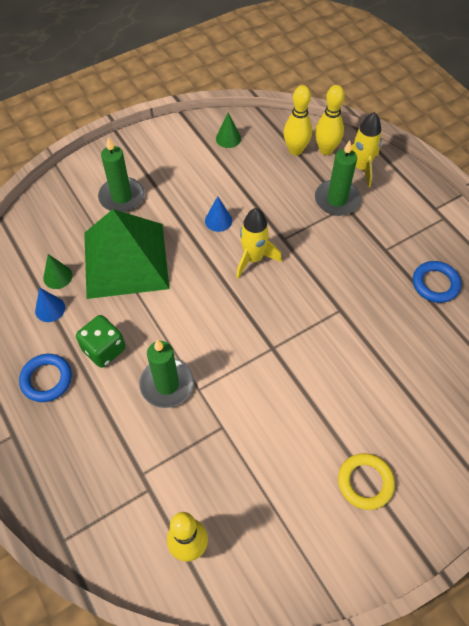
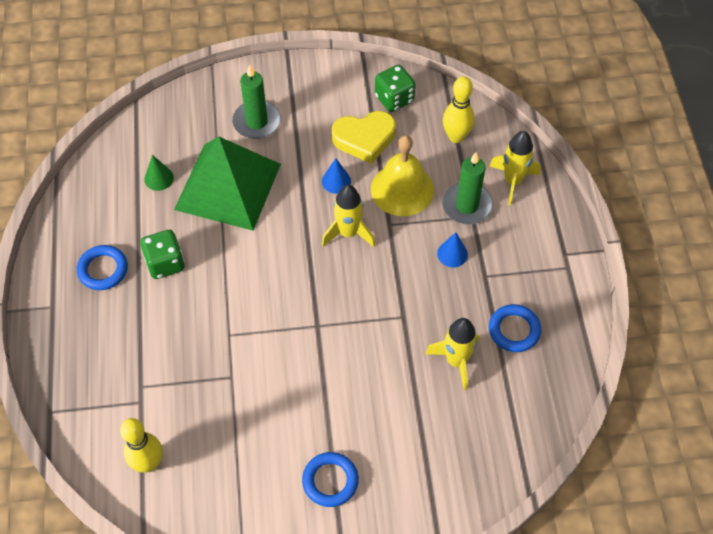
camera: 25 degrees right, 0 degrees up
(50, 309) = (137, 206): blue cone -> blue cone (452, 254)
(167, 384) = (203, 318): green candle -> none
(222, 178) = (364, 139): none -> yellow heart
(228, 138) = (394, 99): green cone -> green dice
(277, 206) = (402, 189): none -> yellow bell
(326, 150) = (488, 148): yellow bowling pin -> none
(365, 482) = (330, 481): yellow ring -> blue ring
(406, 328) = (456, 361): none -> yellow rocket

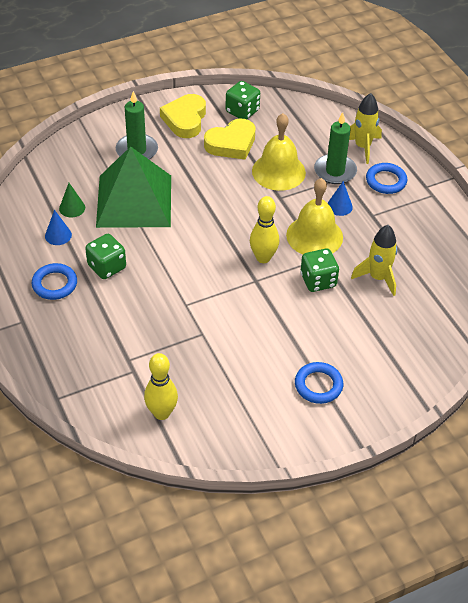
camera: 20 degrees left, 10 degrees down
(326, 94) = (185, 119): none -> yellow heart
(336, 181) = (222, 177): blue cone -> blue cone (58, 235)
(348, 233) = (250, 211): yellow rocket -> none
(386, 345) = (318, 281): none -> green dice
(407, 285) = (314, 236): none -> yellow bell
(456, 137) = (304, 127): yellow bowling pin -> yellow bowling pin (263, 258)
(514, 330) = (412, 246): blue ring -> blue ring (386, 181)

